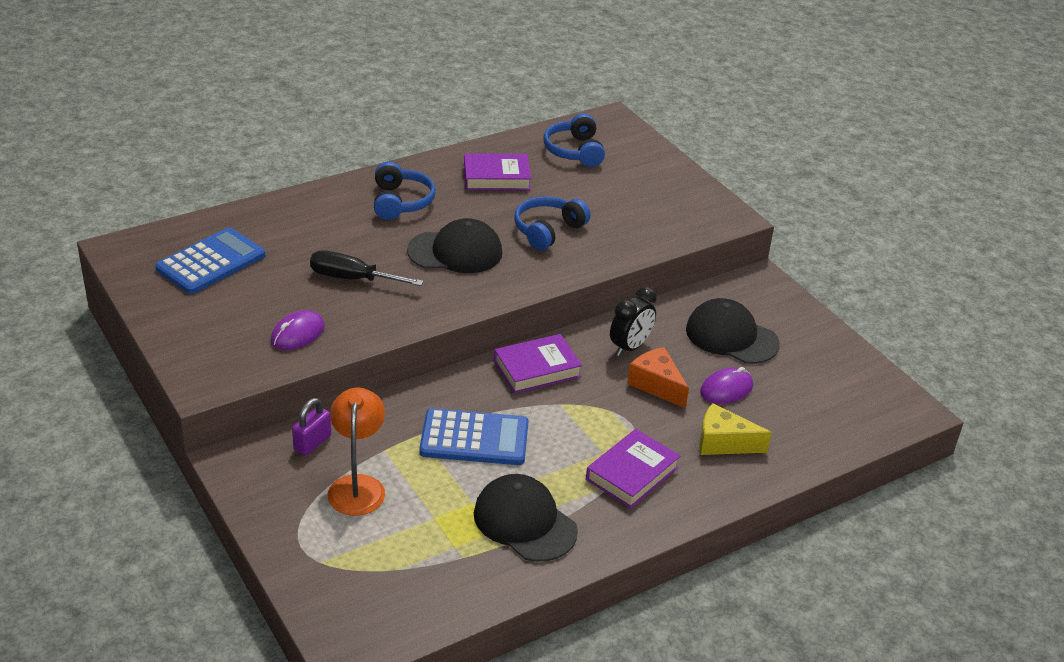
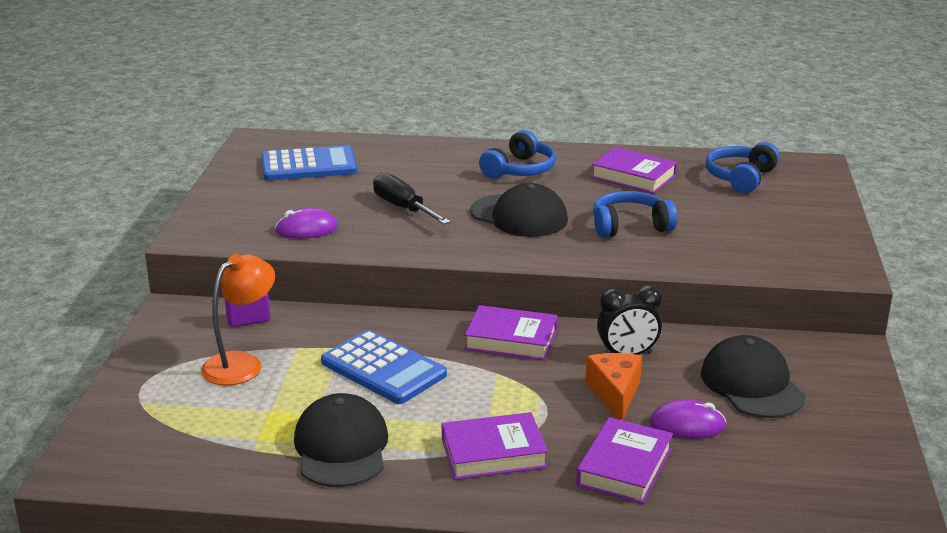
camera: 40 degrees right, 10 degrees down
(723, 443) = (624, 467): yellow cheese -> purple book

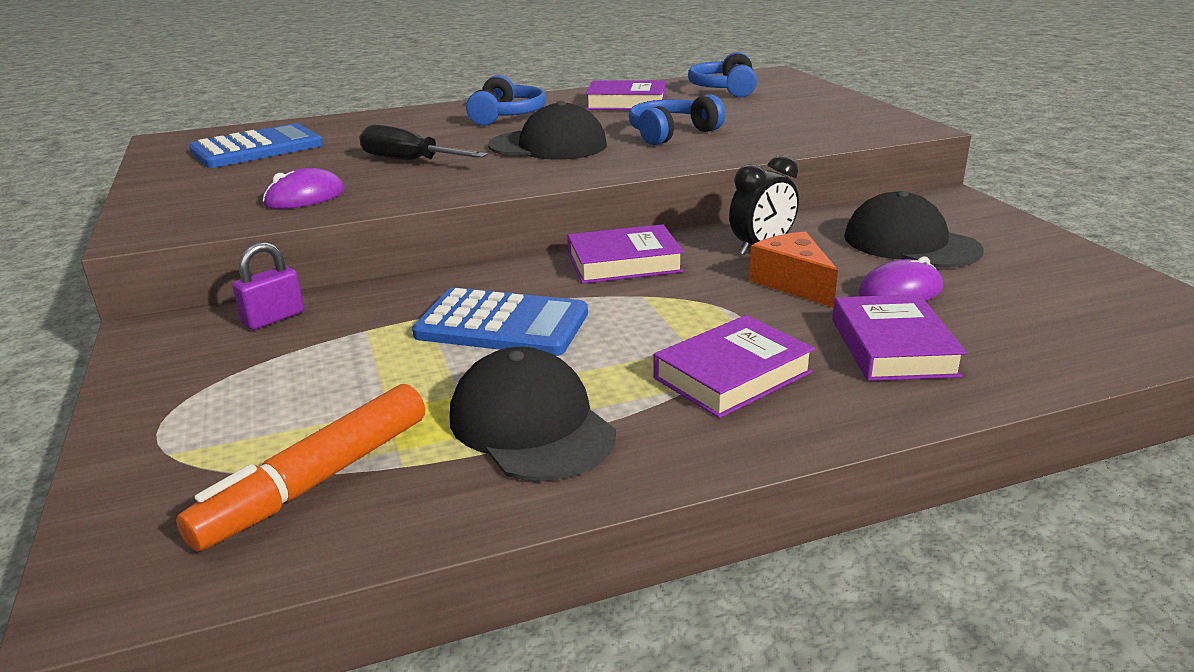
camera: 25 degrees left, 0 degrees up
(204, 444) = (316, 481): none -> orange marker
(241, 363) = (299, 366): orange lamp -> none

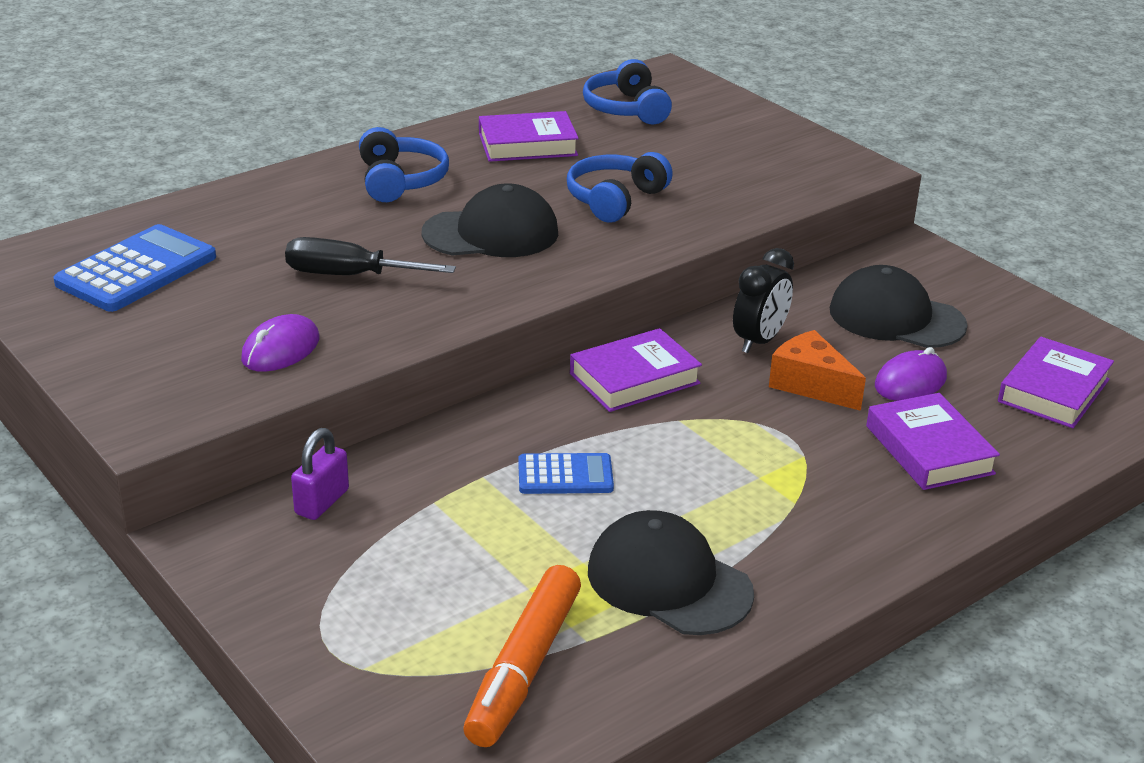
camera: 20 degrees left, 5 degrees up
(502, 324) = (565, 475): blue calculator -> blue calculator, size x0.59
(732, 375) = (809, 501): purple book -> purple book (1053, 390)

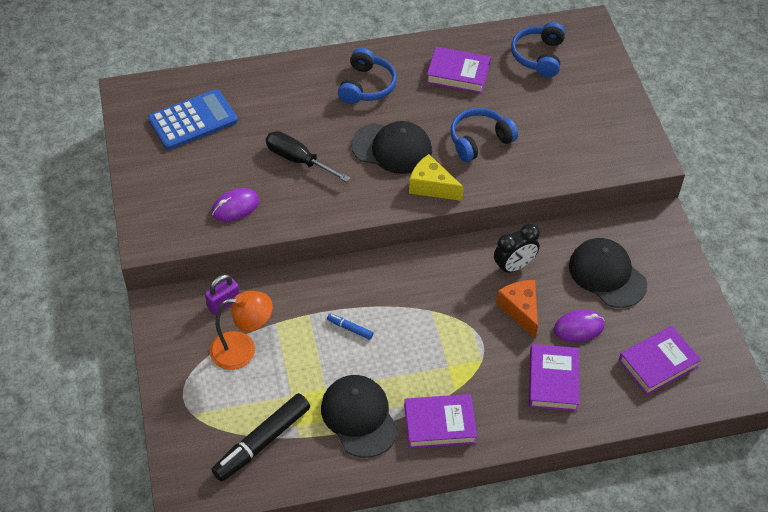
camera: 25 degrees right, 20 degrees up
(398, 552) = (242, 349): none -> orange lamp
(523, 668) = (262, 442): orange marker -> black marker
(565, 475) = (350, 328): blue calculator -> blue marker
(584, 258) = (431, 186): none -> yellow cheese
(634, 378) = (426, 271): purple book -> purple book (439, 424)

